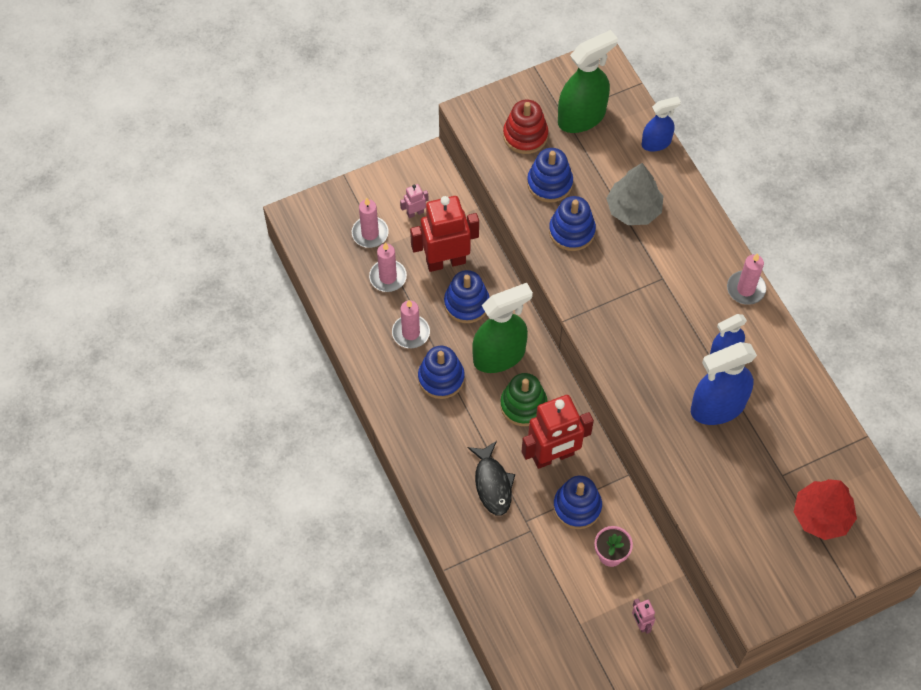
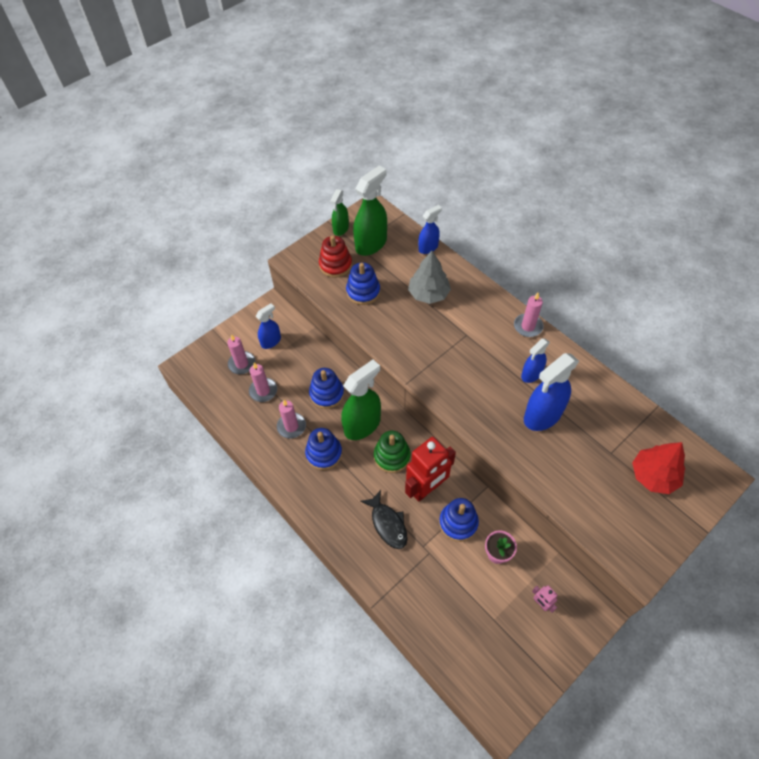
camera: 15 degrees left, 5 degrees down
(415, 213) = (271, 341): pink robot -> blue spray bottle
(445, 261) = (303, 368): red robot -> none
(548, 83) = (341, 229): none -> green spray bottle
(571, 231) = (390, 319): blue stacking toy -> none

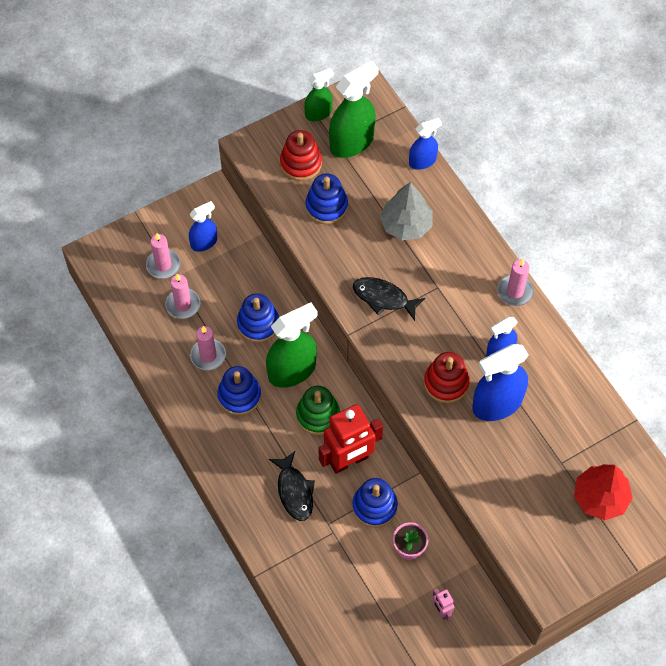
camera: 10 degrees right, 5 degrees up
(341, 229) = (318, 113): green spray bottle -> green spray bottle turned 150 degrees counterclockwise
(426, 351) = (383, 298): none -> black fish
(496, 407) = (446, 383): none -> red stacking toy

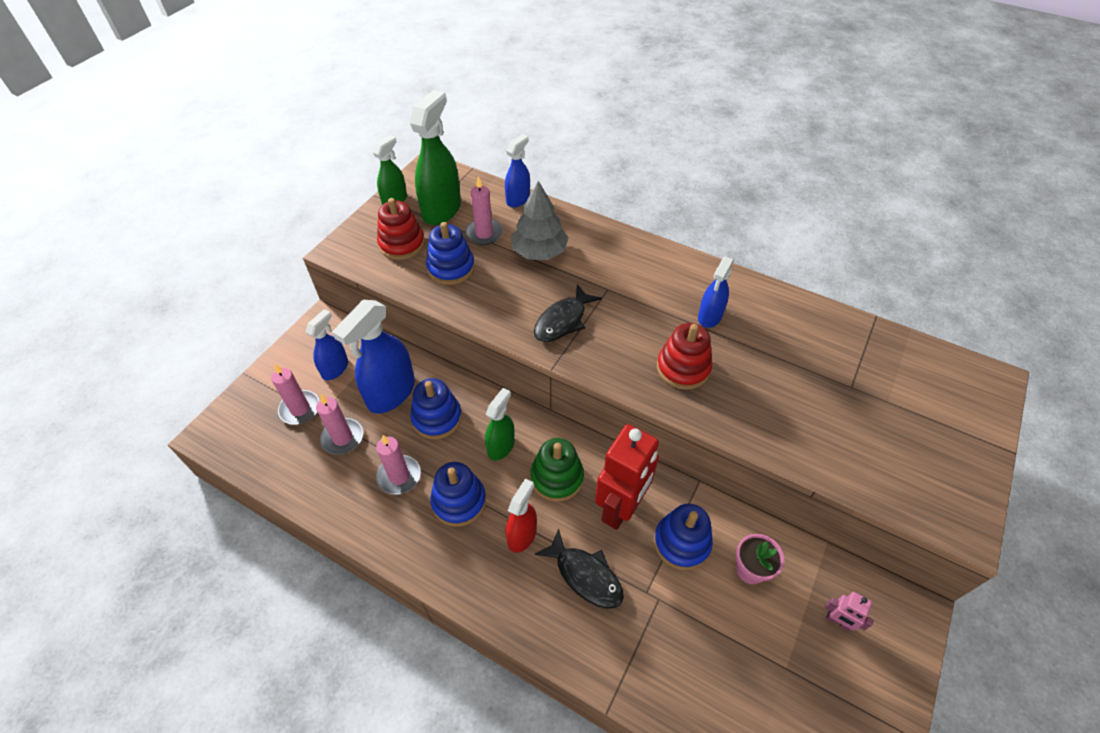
camera: 30 degrees left, 10 degrees down
(269, 442) = (522, 535): none -> red spray bottle
(292, 370) = (501, 446): green spray bottle -> green spray bottle, size x0.58
(383, 298) = (563, 321): black fish -> black fish turned 45 degrees counterclockwise
(497, 404) = (746, 363): blue spray bottle -> blue spray bottle (391, 393)
(515, 291) = (680, 261): pink candle -> pink candle (484, 234)
(600, 497) = (916, 400): red tree -> none

